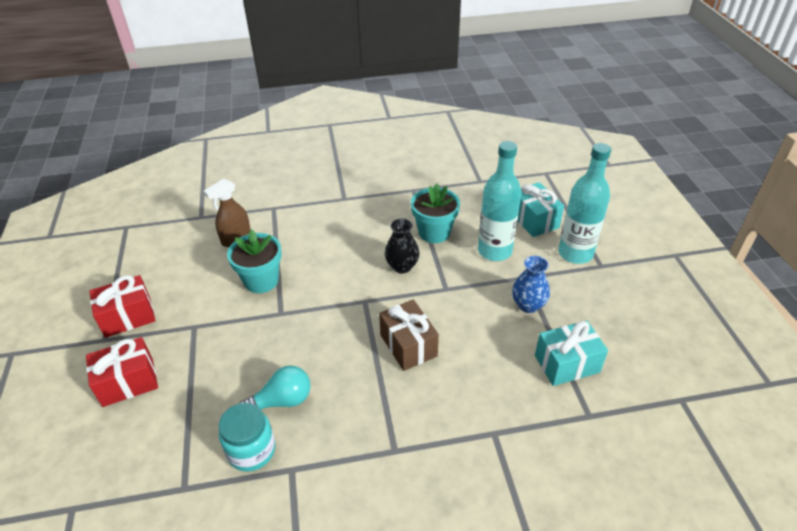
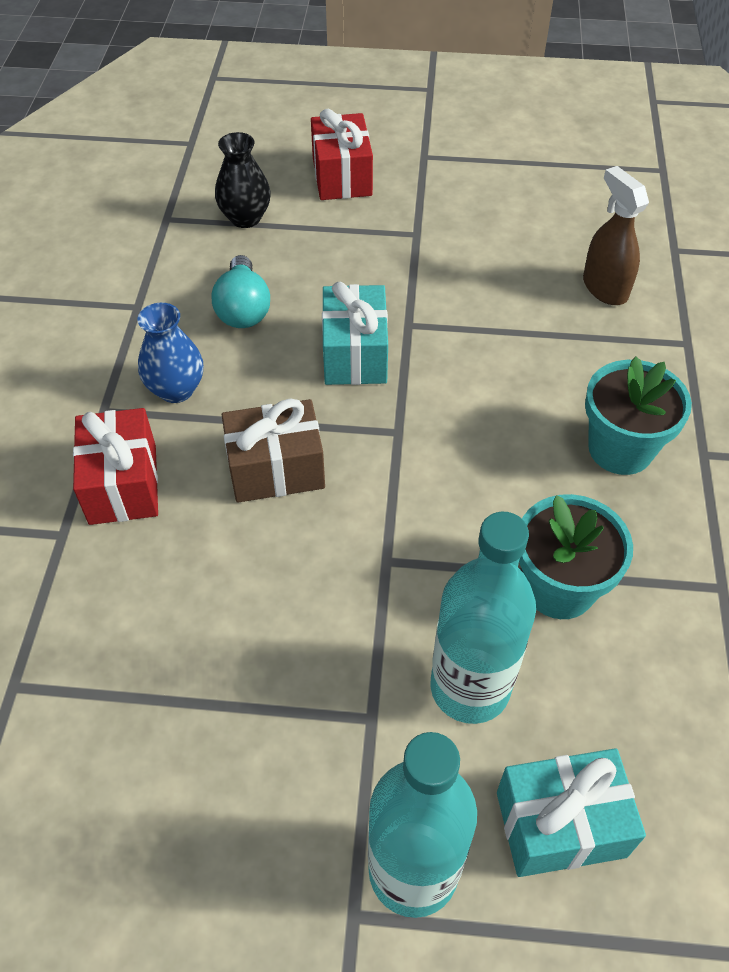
camera: 105 degrees right, 10 degrees up
(128, 317) = (458, 175): red gift -> red gift (123, 484)
(251, 450) = (183, 274): turquoise jar -> none
(261, 281) = (490, 309): turquoise flower pot -> turquoise flower pot (620, 449)
(402, 266) = (469, 505): black vase -> black vase (245, 218)
(528, 305) = (292, 691): blue vase -> blue vase (176, 389)
(567, 363) = (128, 699): turquoise gift -> turquoise gift (355, 354)

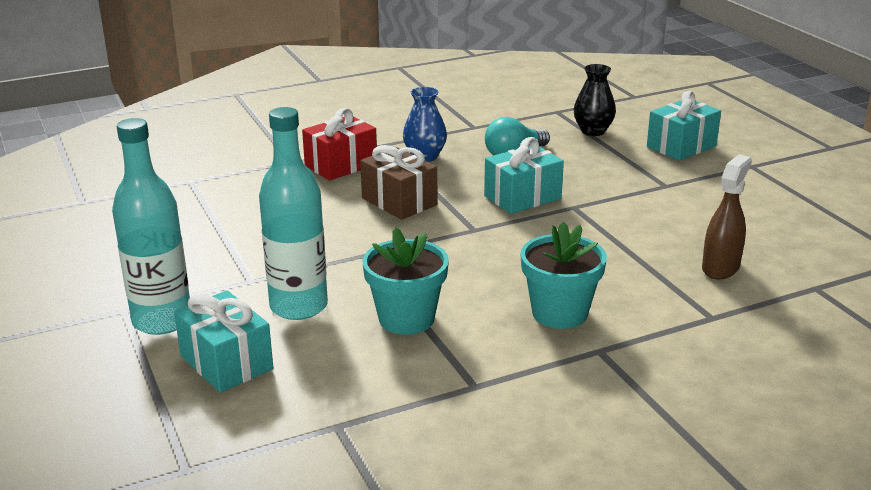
camera: 60 degrees right, 25 degrees down
(342, 176) = (681, 146): red gift -> turquoise gift

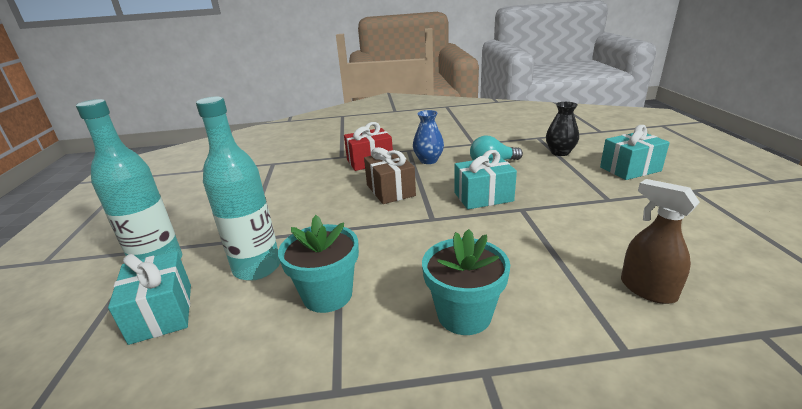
camera: 20 degrees right, 0 degrees up
(720, 268) = (647, 289): brown spray bottle -> brown spray bottle turned 90 degrees counterclockwise

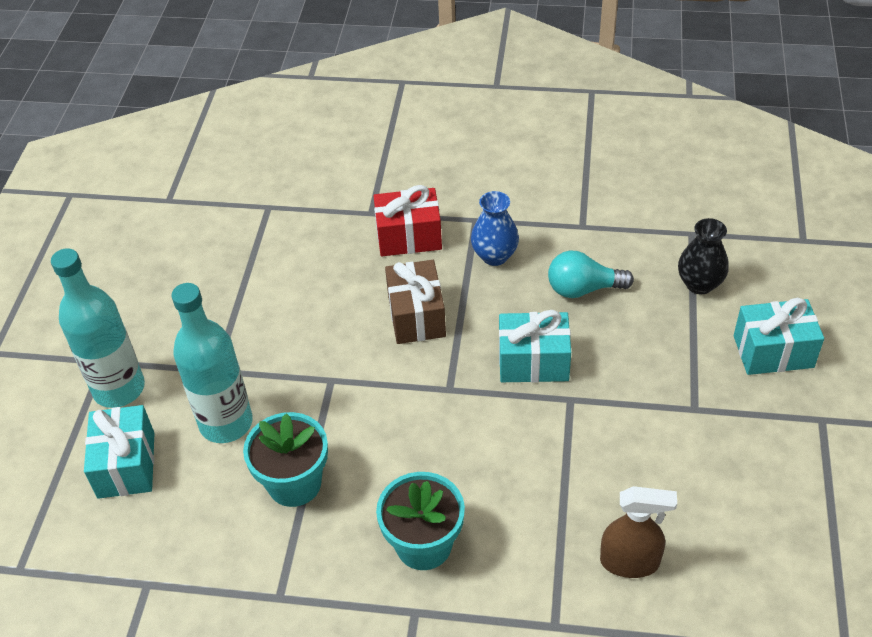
camera: 15 degrees right, 20 degrees up
(647, 289) = (630, 562): brown spray bottle -> brown spray bottle turned 120 degrees clockwise

